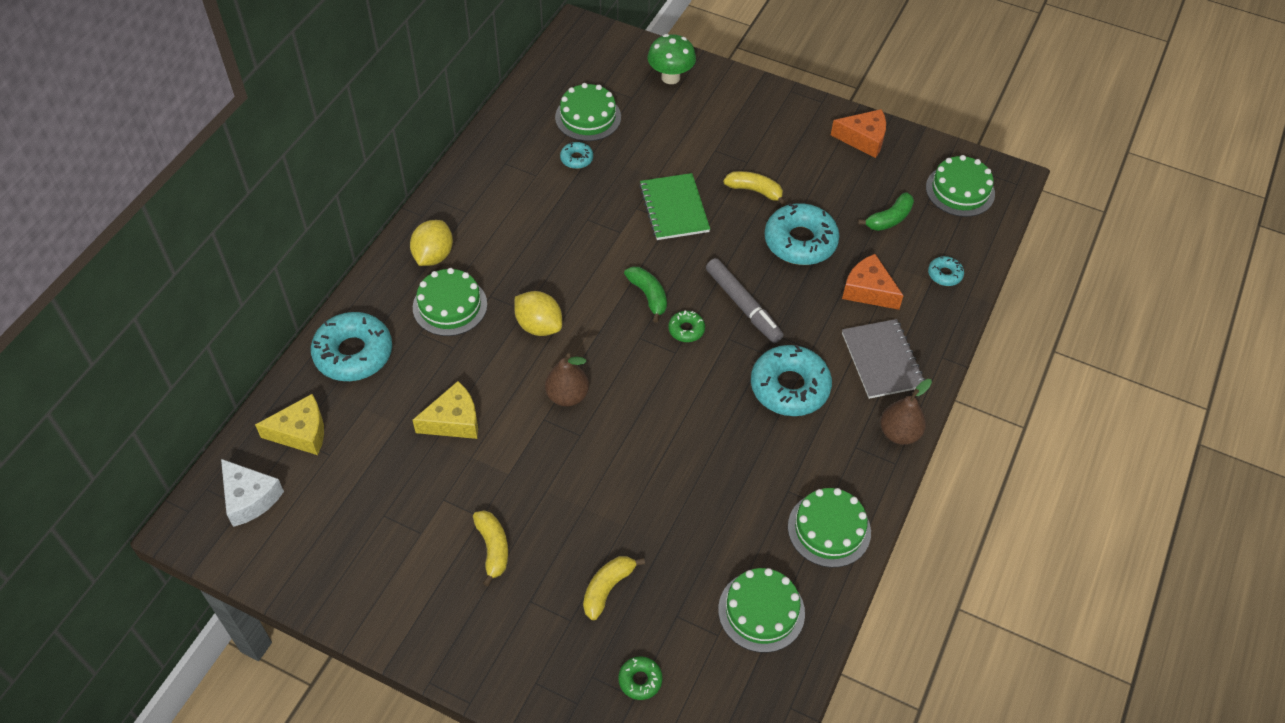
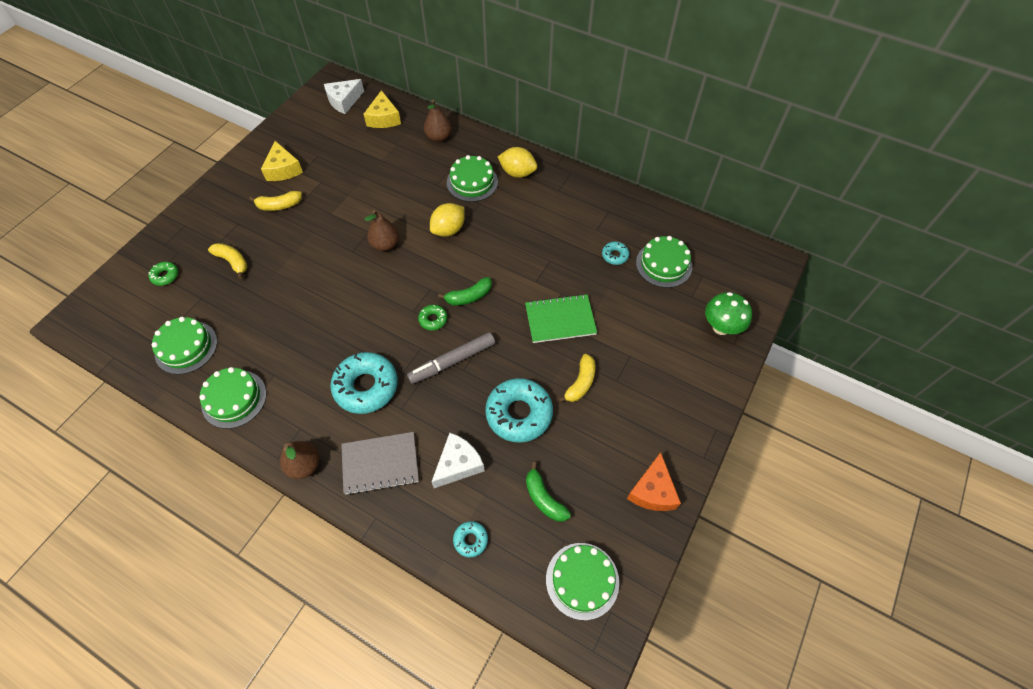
camera: 95 degrees right, 5 degrees up
(353, 353) = (439, 137): turquoise donut -> brown pear
(454, 421) = (377, 186): yellow cheese -> yellow cheese (283, 169)
(868, 290) = (458, 464): orange cheese -> white cheese

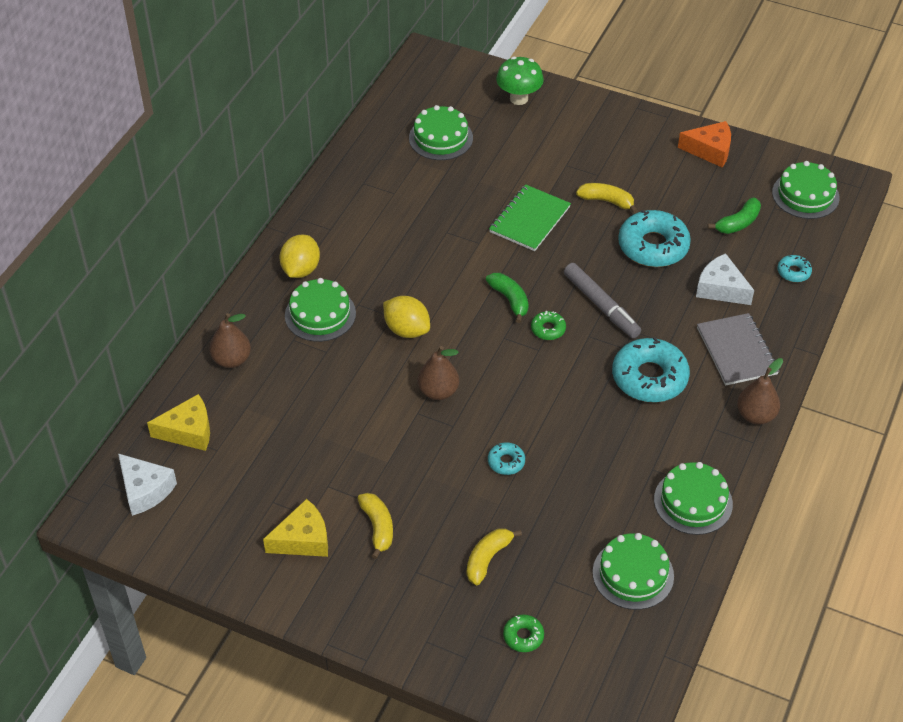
camera: 95 degrees left, 10 degrees down
(560, 319) = (529, 219): green notebook -> green notebook turned 45 degrees clockwise
(615, 255) = (432, 177): turquoise donut -> turquoise donut (506, 462)

